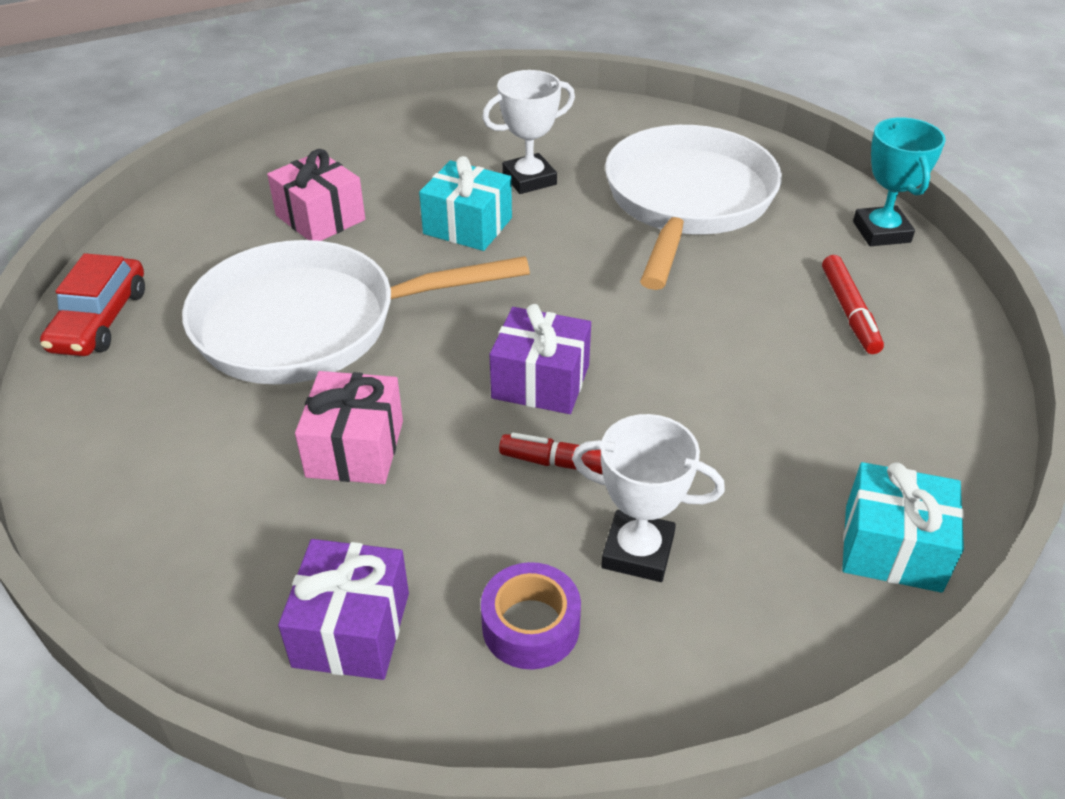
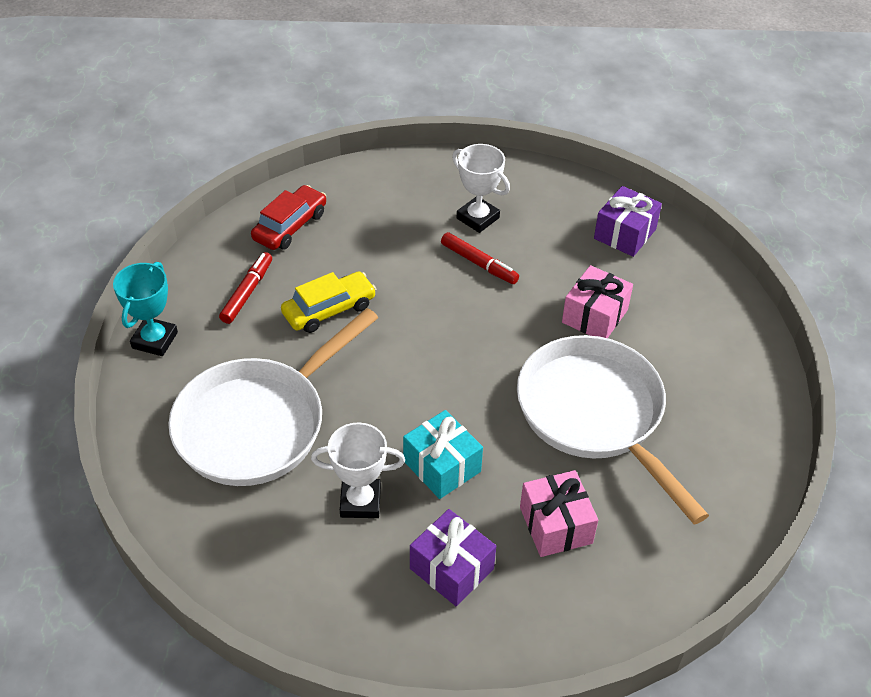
camera: 155 degrees left, 5 degrees up
(100, 320) = (746, 476): red car -> red car (290, 226)
(310, 324) = (595, 415): white pan -> white pan turned 135 degrees counterclockwise
(530, 626) = (544, 208): purple tape -> none
(540, 381) = (468, 317): purple gift -> purple gift (451, 569)
(729, 327) = (329, 310): none -> yellow car
(892, 548) = (362, 180): turquoise gift -> none

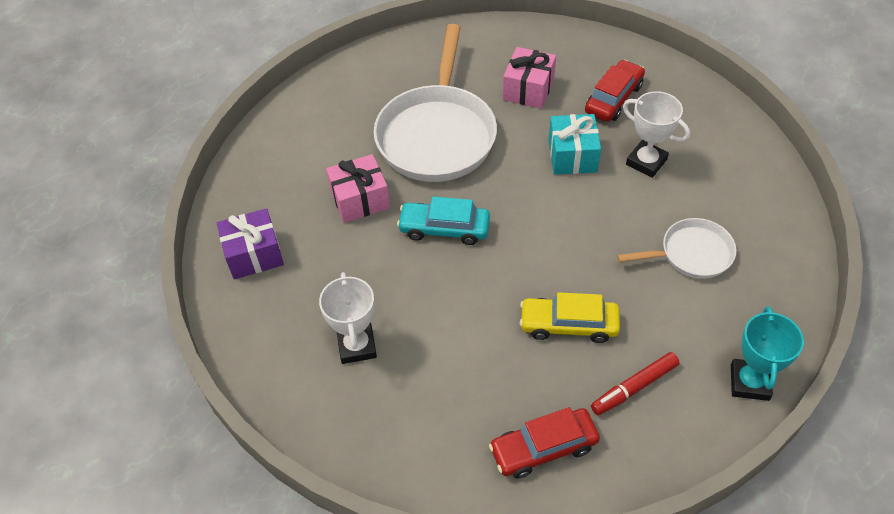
camera: 140 degrees left, 5 degrees up
(155, 340) = (749, 382): turquoise trophy -> turquoise trophy turned 45 degrees counterclockwise
(258, 423) = (691, 254): white pan -> white pan, size x0.53
(451, 569) = (613, 98): purple gift -> red car
(479, 263) = (402, 297): red marker -> none
(497, 330) = (444, 229): none -> turquoise car

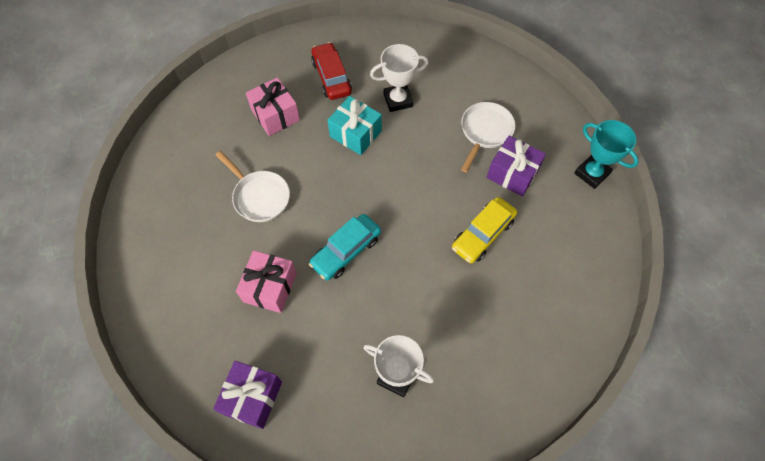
camera: 55 degrees left, 10 degrees up
(437, 134) = (259, 196): white pan -> white pan, size x0.53
(543, 448) = (559, 314): red car -> none
(634, 387) = (553, 233): red marker -> none
(667, 308) = (512, 174): none -> purple gift

